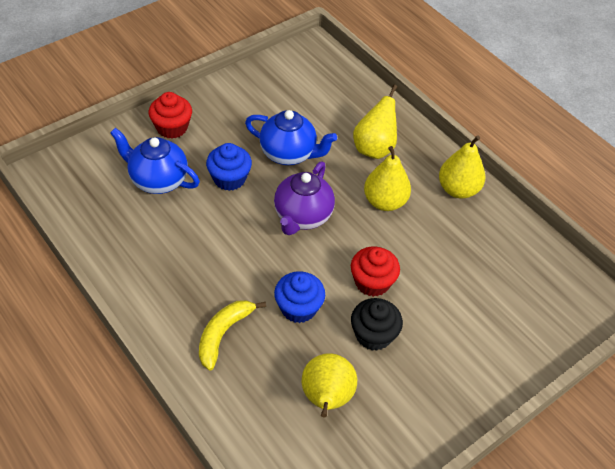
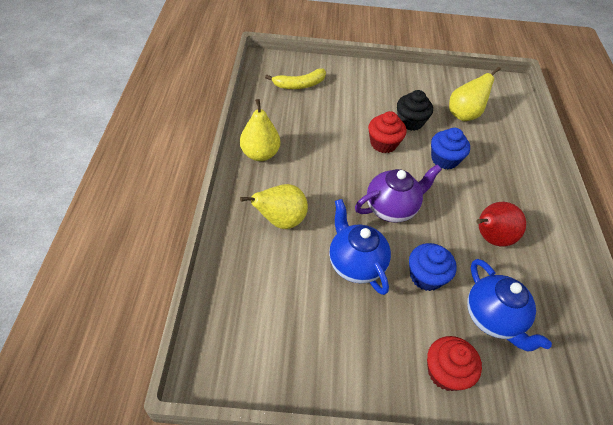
camera: 140 degrees left, 0 degrees up
(198, 247) = (490, 238): none -> red pear
(223, 334) = (505, 175): yellow banana -> yellow banana (299, 84)
(385, 202) = (320, 179): yellow pear -> none

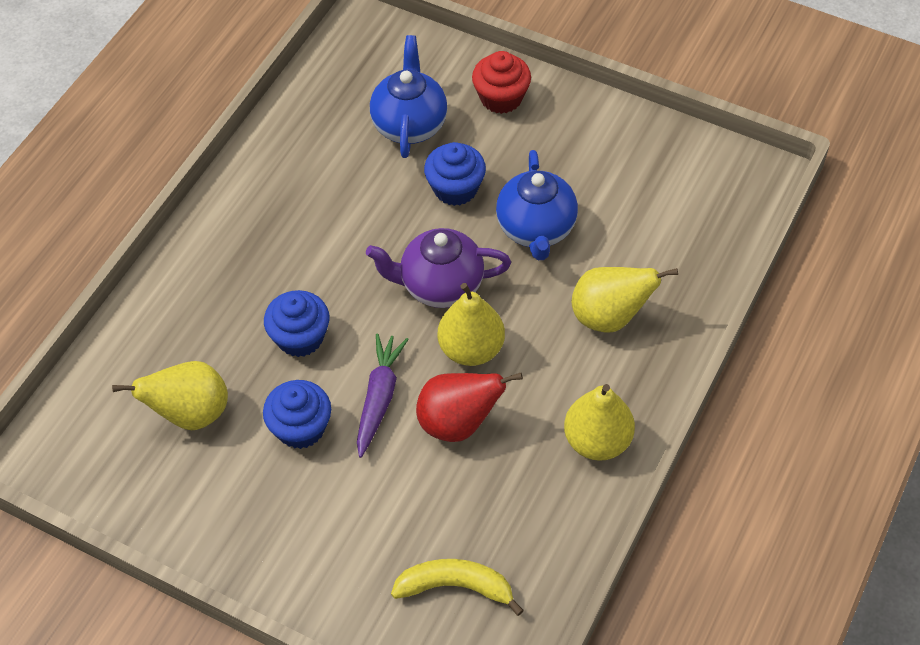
camera: 150 degrees left, 5 degrees up
(352, 179) = (471, 349): none -> yellow pear
(383, 143) = (379, 398): red cupcake -> purple carrot
(410, 122) = (301, 428): black cupcake -> blue cupcake
(490, 238) = (333, 206): red pear -> red pear (458, 423)

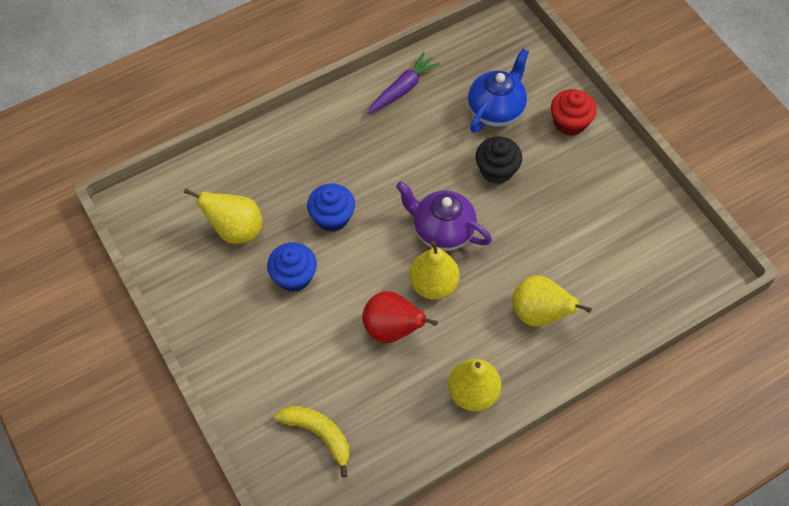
camera: 30 degrees right, 5 degrees up
(379, 398) = (354, 284): purple carrot -> purple carrot (402, 89)
(455, 188) = (496, 170): blue cupcake -> black cupcake
(536, 229) = (531, 227): blue teapot -> none

